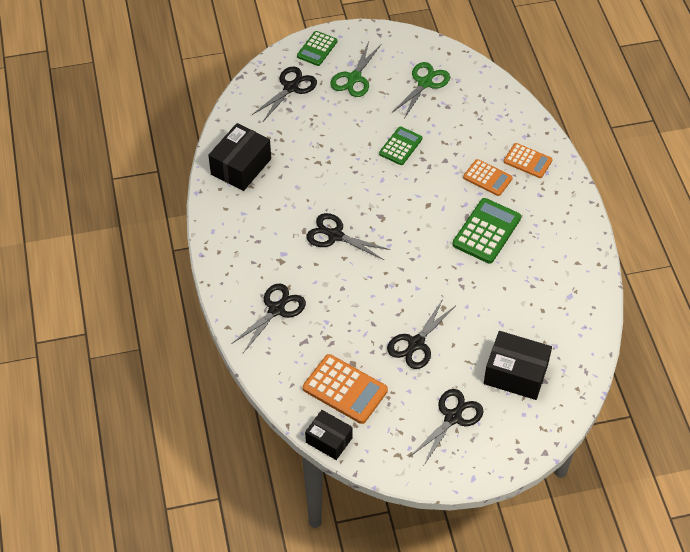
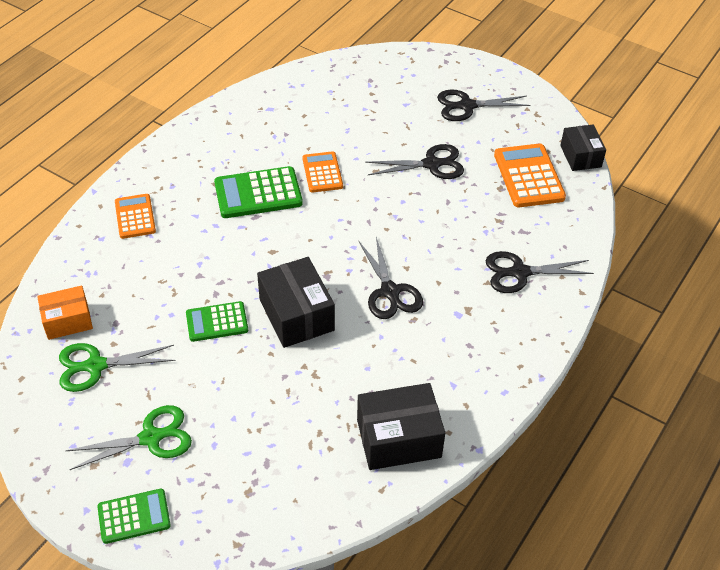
camera: 135 degrees left, 5 degrees down
(291, 88) = (230, 489): black scissors -> none
(470, 89) = (67, 321): none -> orange box
(487, 178) = (189, 231): orange calculator -> orange calculator (322, 172)
(515, 374) = (384, 96): black box -> black box (296, 315)

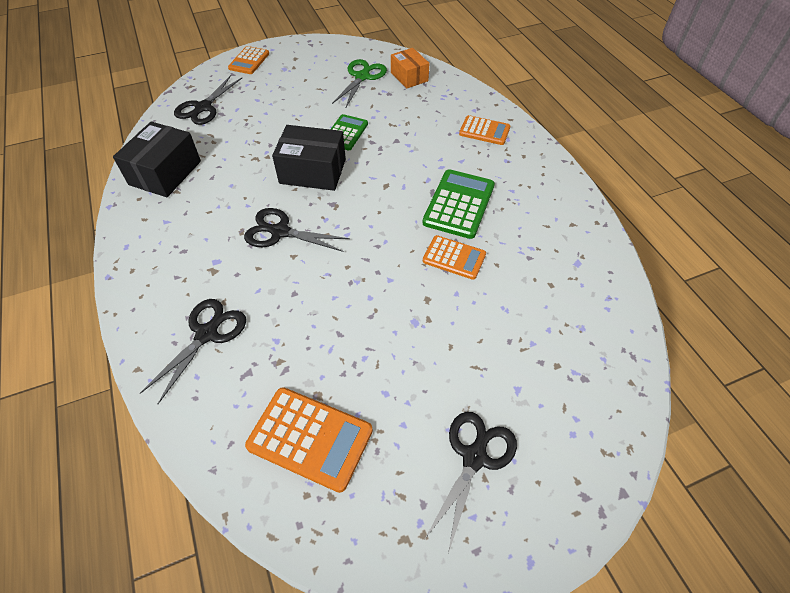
camera: 125 degrees right, 5 degrees up
(67, 321) = (409, 77): orange box -> orange box turned 45 degrees counterclockwise
(134, 516) = (249, 61): green calculator -> orange calculator
(151, 438) = (289, 80): green scissors -> none
(431, 164) = (401, 352): black scissors -> black scissors (203, 107)
(580, 156) = (292, 532): black box -> none

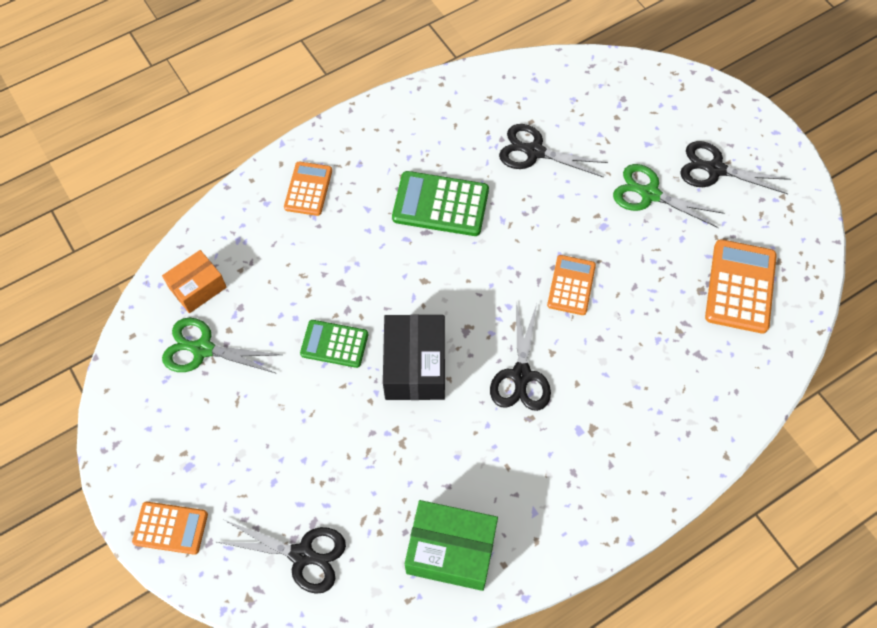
camera: 100 degrees left, 10 degrees up
(165, 173) = (451, 550): black box -> green box
(207, 334) = (670, 405): black scissors -> black scissors (535, 152)
(447, 374) = (650, 194): none -> green scissors
(454, 258) = (518, 202): orange calculator -> orange calculator (571, 285)

